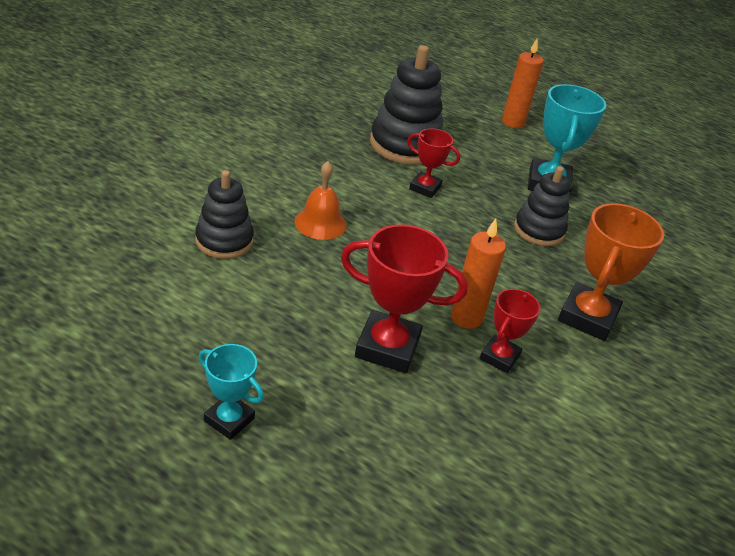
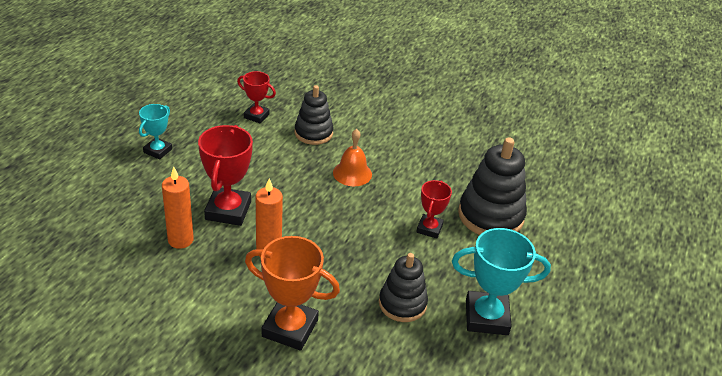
camera: 85 degrees right, 0 degrees up
(499, 357) = (229, 268): red trophy -> red trophy (256, 116)
(513, 122) = (591, 296): orange candle -> orange candle (180, 240)

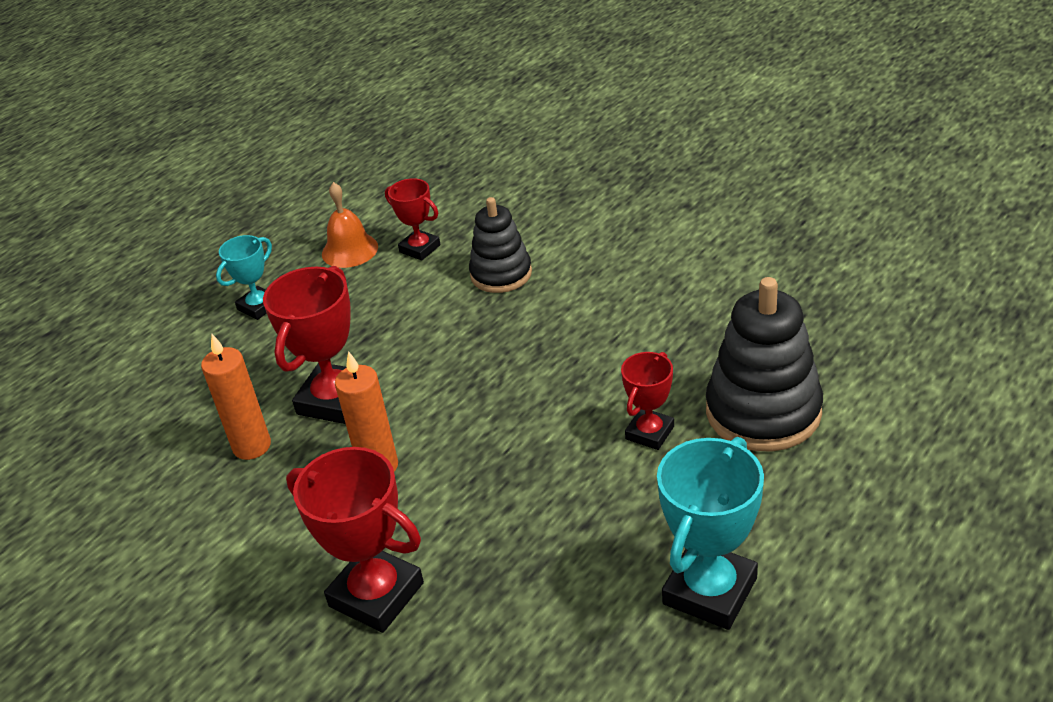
camera: 20 degrees right, 0 degrees up
(290, 328) = (376, 594): orange trophy -> red trophy
(352, 173) = (545, 339): orange bell -> orange bell (350, 250)
(402, 304) = (569, 561): black stacking toy -> none
(486, 317) = (710, 591): turquoise trophy -> turquoise trophy turned 75 degrees counterclockwise

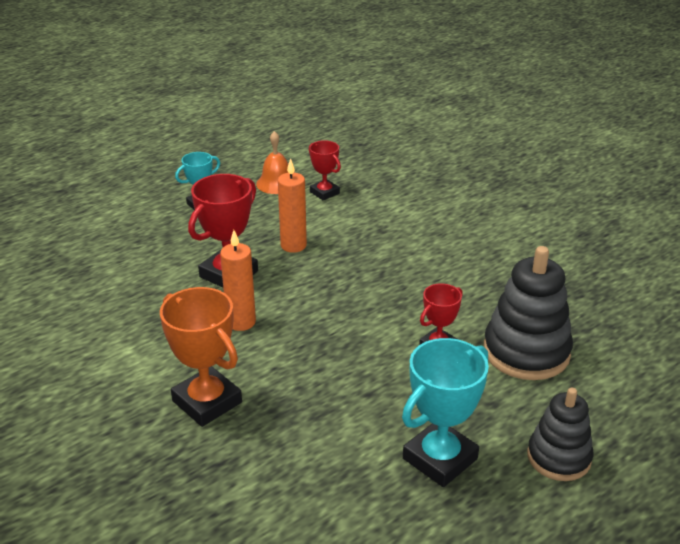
camera: 10 degrees right, 5 degrees down
(252, 446) = (162, 289): orange candle -> orange candle (293, 245)
(376, 594) = (207, 402): red trophy -> orange trophy
(501, 274) = (374, 221): black stacking toy -> black stacking toy (559, 457)

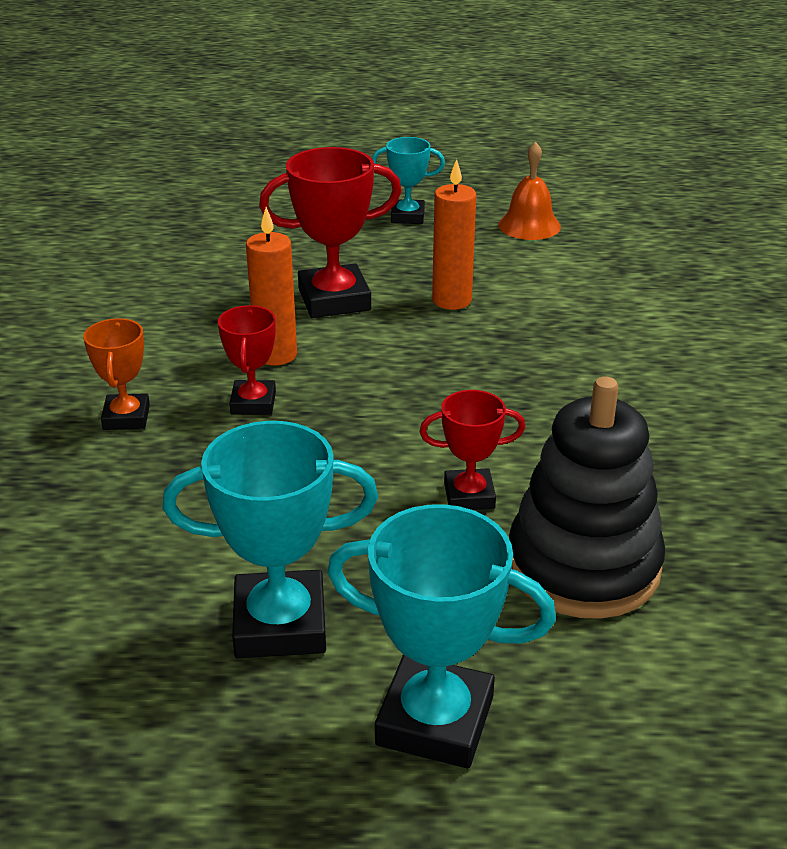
camera: 40 degrees right, 0 degrees up
(207, 402) = (126, 417): orange trophy -> orange trophy, size x0.59
(324, 192) = (576, 257): red trophy -> red trophy (253, 403)
(559, 457) = (435, 721): black stacking toy -> turquoise trophy

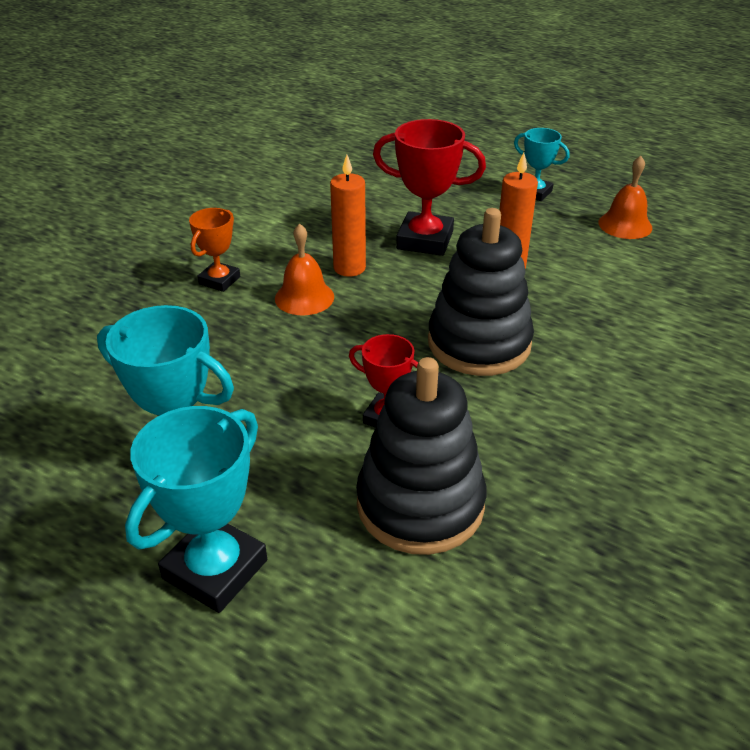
camera: 30 degrees right, 5 degrees up
(253, 403) = (304, 297): red trophy -> orange bell
(435, 721) = (215, 569): turquoise trophy -> turquoise trophy turned 75 degrees clockwise
(493, 388) = (479, 343): none -> black stacking toy

